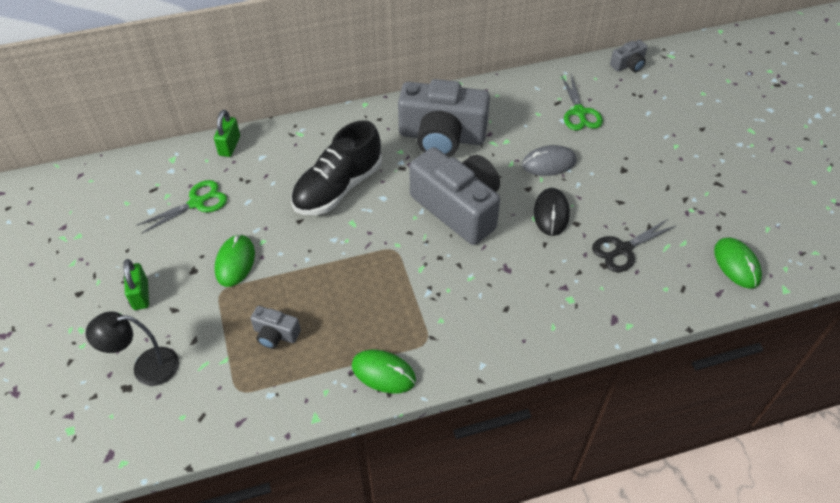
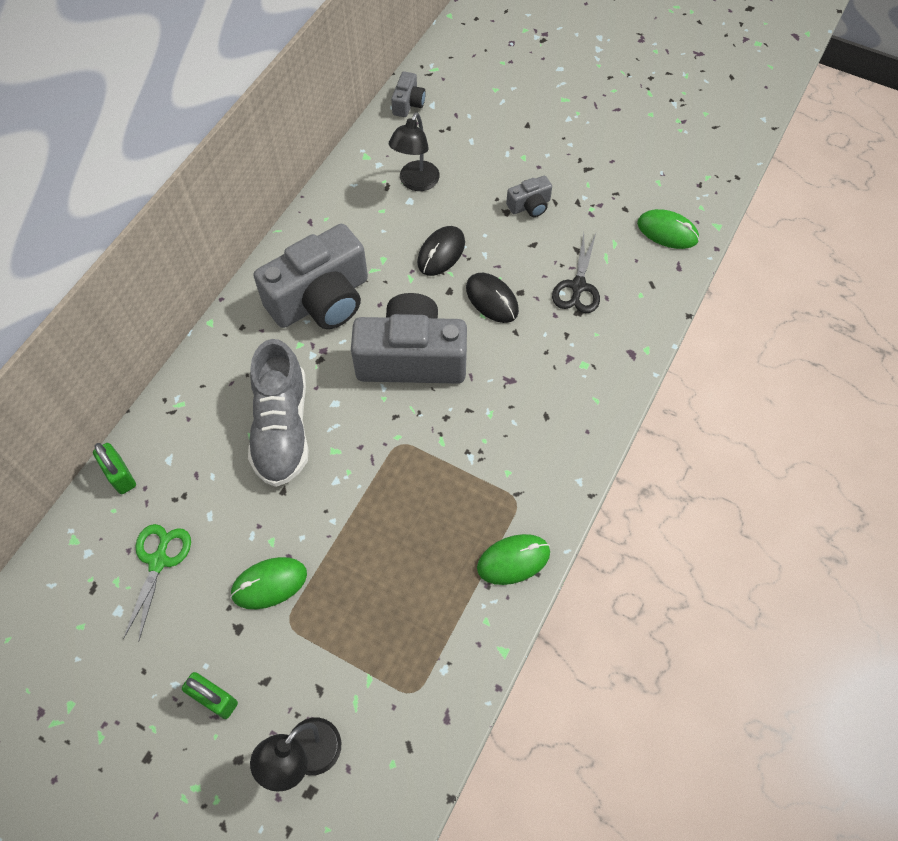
camera: 45 degrees left, 10 degrees up
(235, 262) = (269, 584): green mouse -> green mouse turned 75 degrees counterclockwise
(275, 334) = (386, 614): grey camera -> grey camera (530, 205)
(338, 188) = (282, 428): black shoe -> grey shoe
(549, 163) = (441, 253): grey mouse -> black mouse
(579, 112) = (416, 183): green scissors -> black lamp

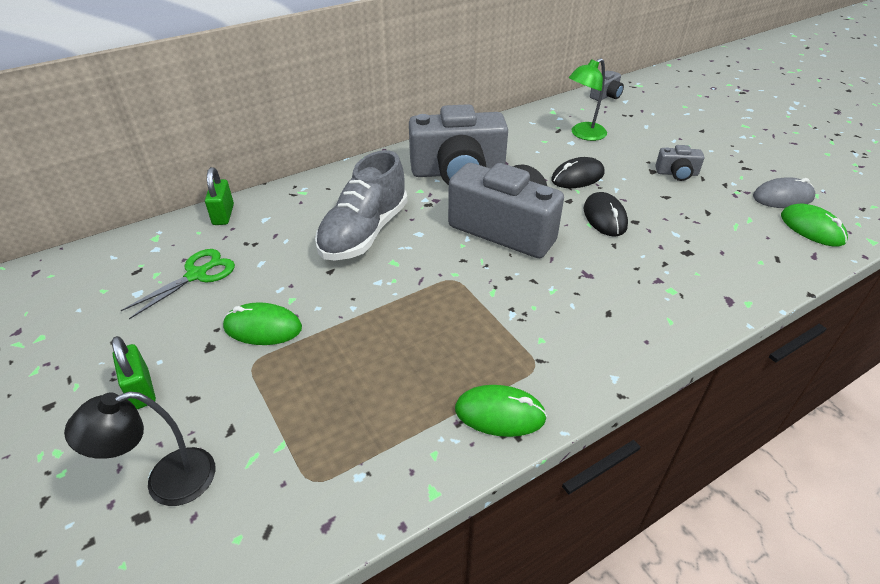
camera: 30 degrees right, 20 degrees down
(416, 183) = (583, 134): black lamp -> green lamp
(578, 286) = (695, 235): black scissors -> none
(632, 199) = (783, 197): none -> grey mouse

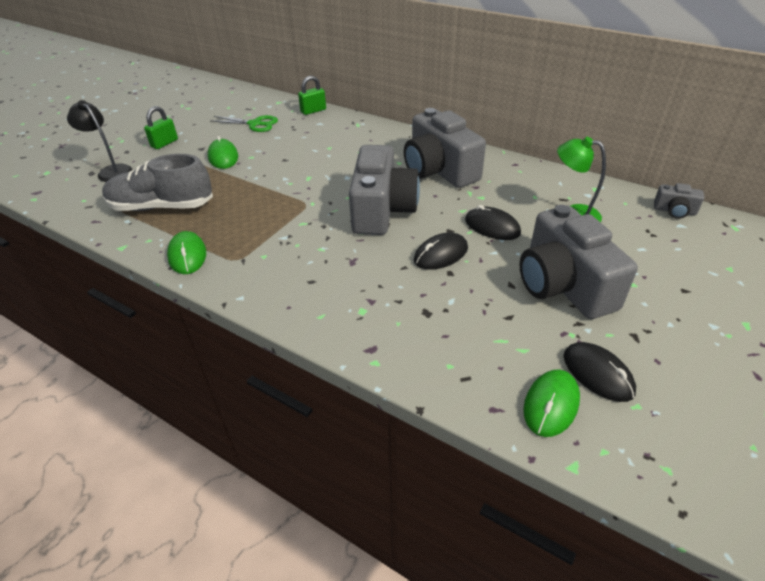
camera: 65 degrees right, 0 degrees up
(364, 233) = (331, 158): grey shoe -> grey shoe (162, 207)
(677, 173) = (563, 285): grey camera -> grey camera, size x2.28
(783, 197) = (597, 374): grey mouse -> black mouse

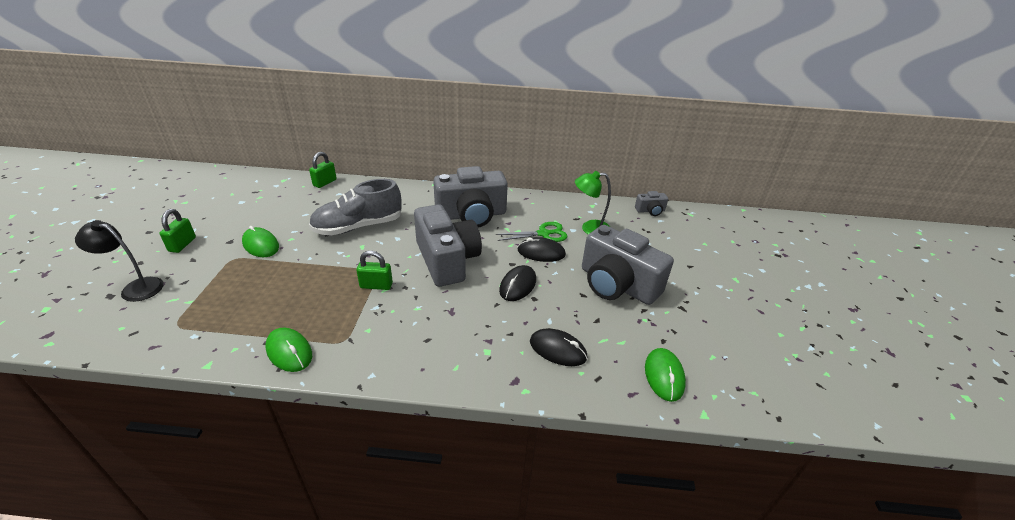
camera: 30 degrees left, 5 degrees down
(162, 207) = (226, 311): grey shoe -> grey shoe (358, 227)
(255, 124) = (273, 206): green scissors -> green scissors (543, 234)
(297, 217) = (376, 285): none -> green padlock
(439, 170) = (471, 215): grey camera -> grey camera turned 45 degrees counterclockwise
(597, 374) = (677, 342): black mouse -> black mouse (558, 349)

